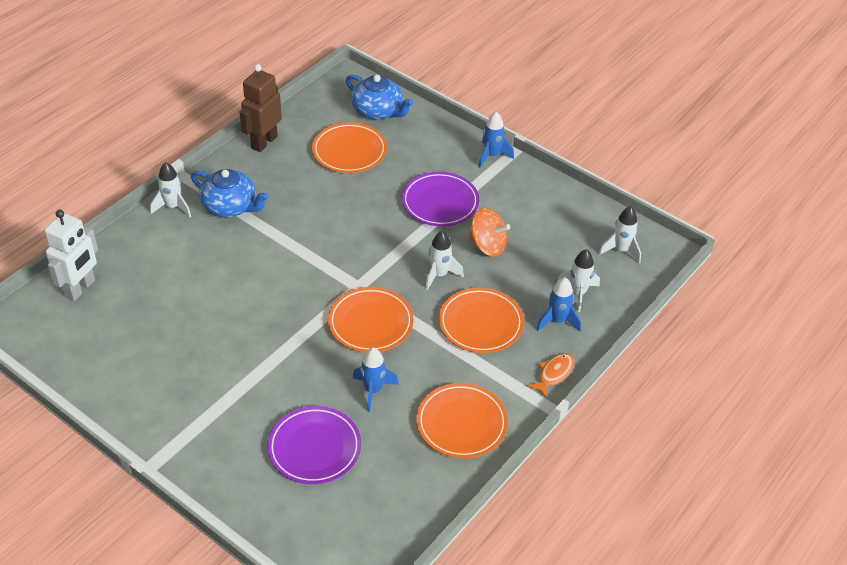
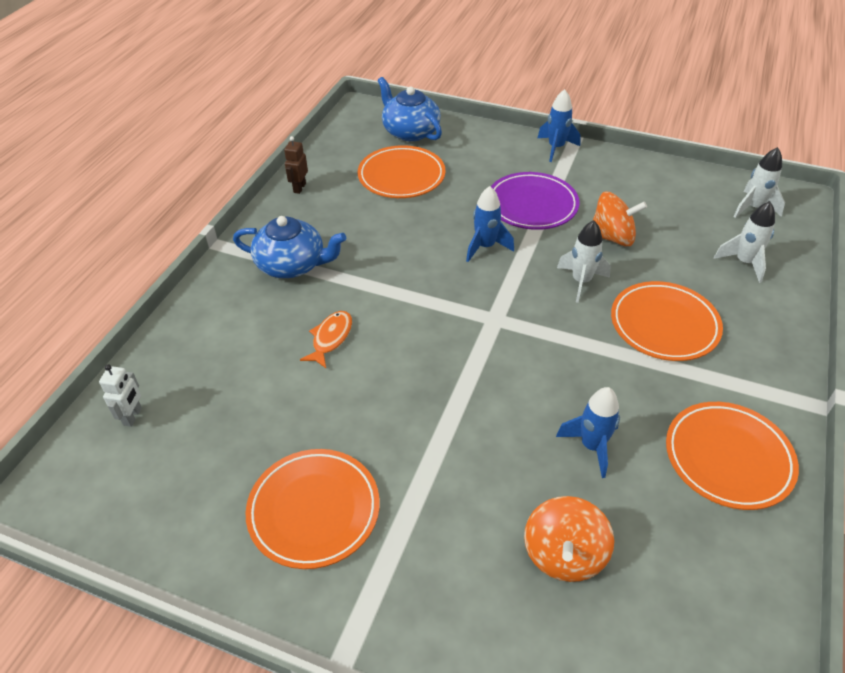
camera: 15 degrees left, 0 degrees up
(80, 289) = (133, 416): white robot -> white robot, size x0.51
(173, 207) = (220, 282): white rocket -> none
(264, 142) = (299, 188): brown robot -> brown robot, size x0.51
(314, 448) = (564, 554): purple plate -> orange spinning top
(370, 323) = (536, 359): orange plate -> orange plate (314, 510)
(378, 110) = (410, 131): blue teapot -> blue teapot turned 150 degrees counterclockwise
(554, 374) = (788, 362): orange fish -> orange fish (331, 338)
(557, 321) = (745, 299): blue rocket -> blue rocket (485, 247)

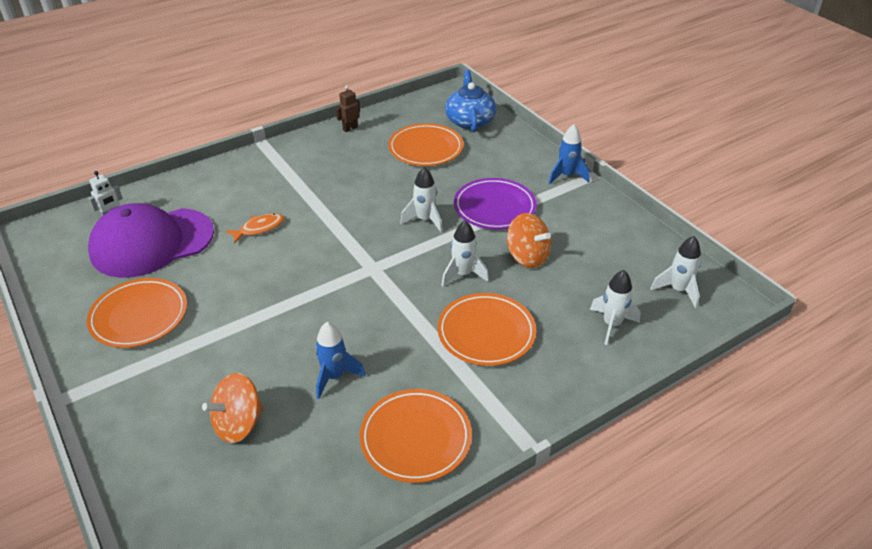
camera: 35 degrees right, 5 degrees down
(223, 419) = (152, 242): none -> purple cap
(292, 264) = (289, 174): blue teapot -> none
(485, 247) = (424, 220): blue rocket -> white rocket

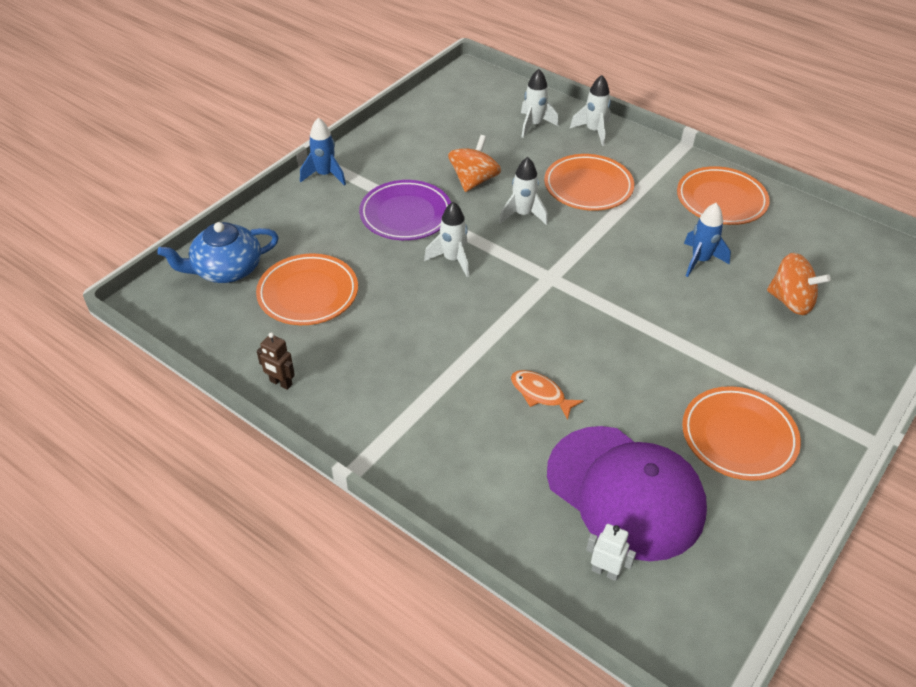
camera: 110 degrees left, 5 degrees up
(678, 290) = (471, 97): white rocket -> white rocket (594, 131)

